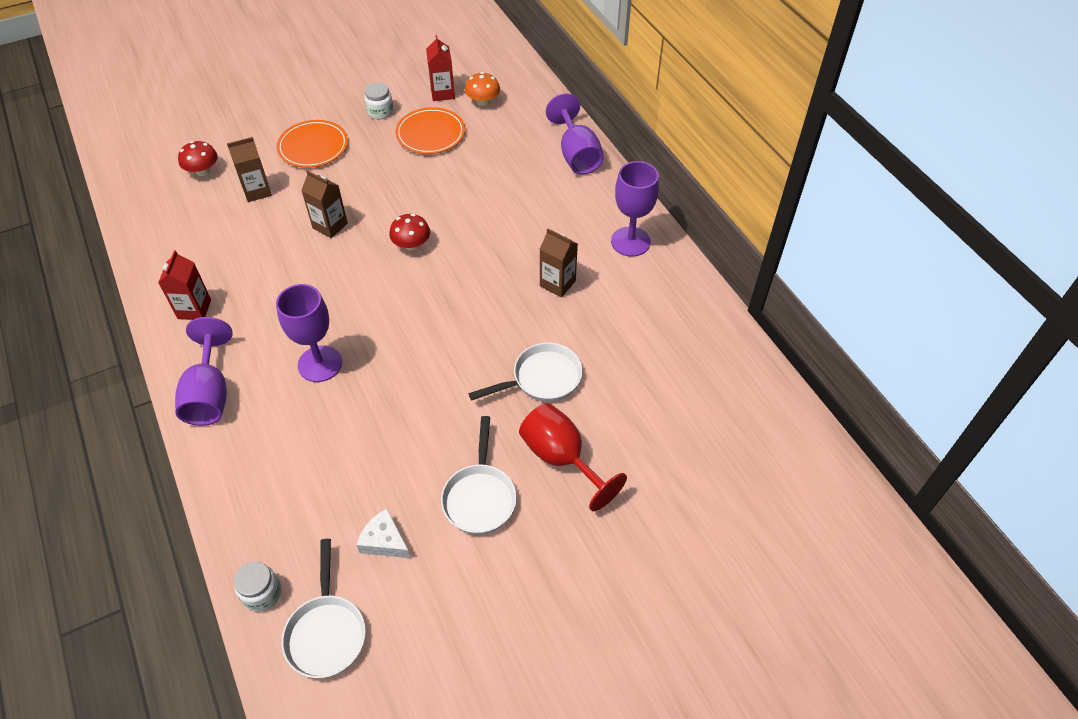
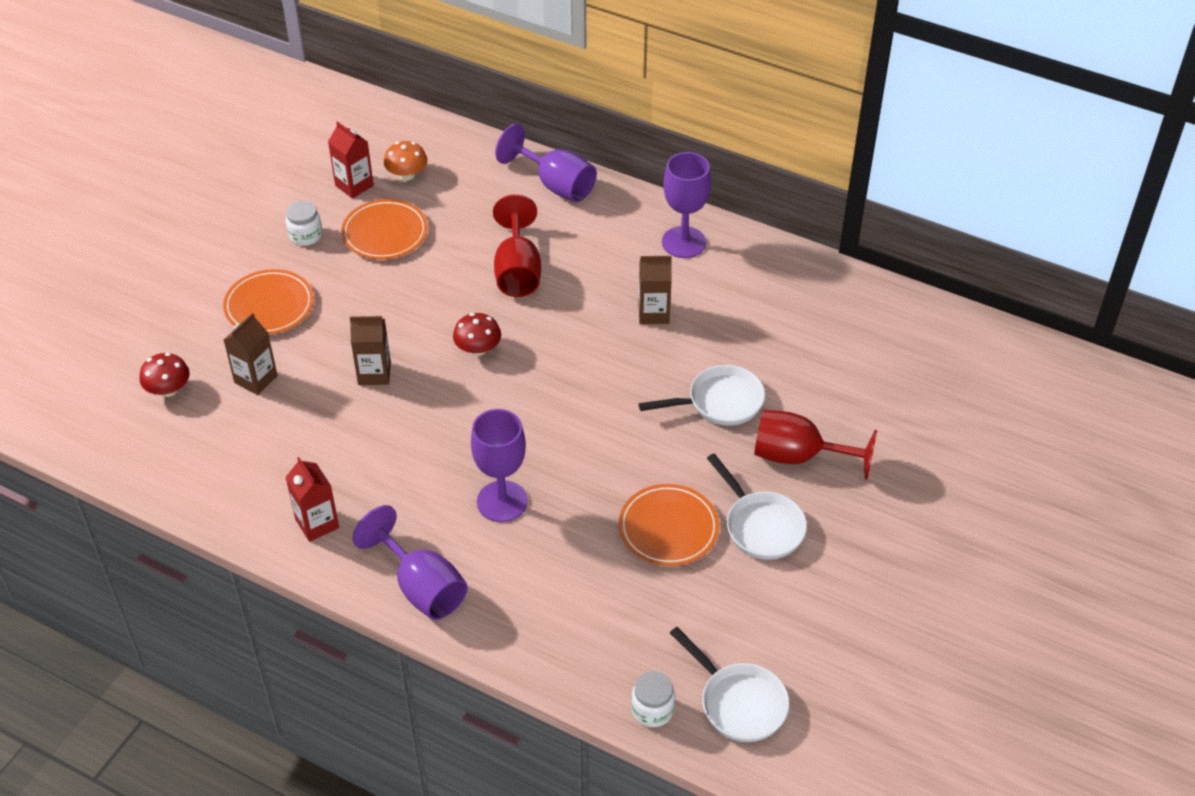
camera: 35 degrees left, 5 degrees down
(384, 541) = (715, 607): white cheese -> none
(411, 455) = (668, 528): none -> orange plate
(491, 203) = (517, 271): none -> red goblet
(542, 379) = (719, 402): white pan -> white pan turned 45 degrees clockwise

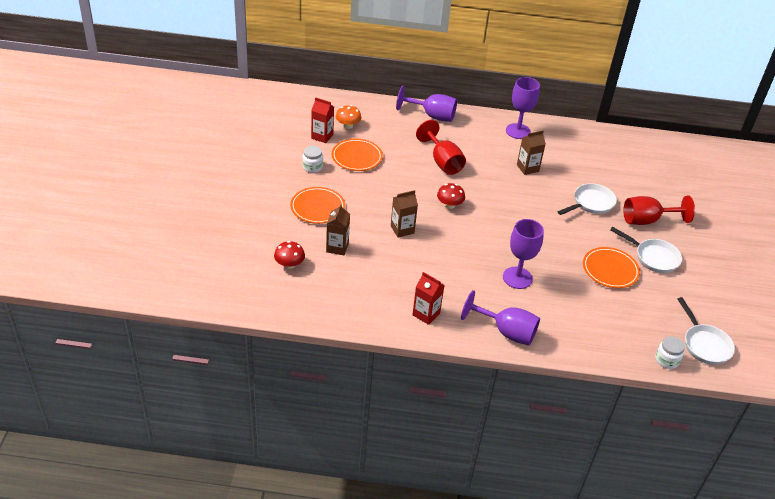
camera: 25 degrees left, 5 degrees down
(738, 702) = (704, 344): white pan -> white pan turned 45 degrees clockwise

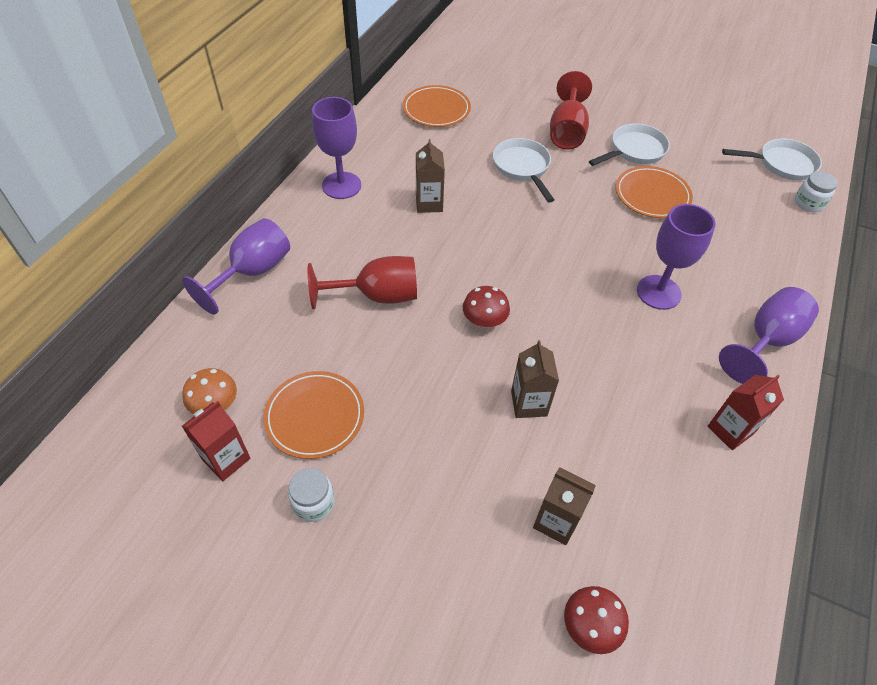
camera: 70 degrees left, 10 degrees up
(317, 207) = (437, 526): orange plate -> orange plate (436, 109)

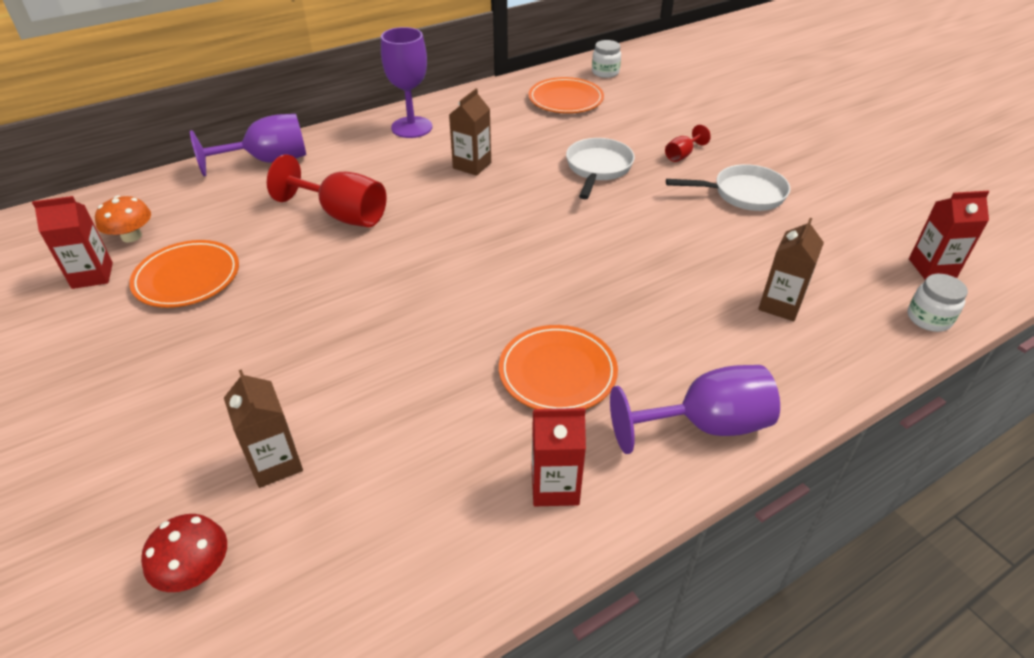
camera: 35 degrees right, 10 degrees down
(314, 503) = (110, 337): white jar -> white jar (605, 72)
(484, 320) = (412, 271): red mushroom -> none
(529, 403) = (371, 354): brown carton -> brown carton (780, 305)
(567, 132) = (682, 155): red goblet -> red goblet, size x0.50
(652, 195) = (718, 238): orange plate -> orange plate (557, 372)
(658, 292) = (622, 324): purple goblet -> none
(781, 164) = (932, 268): white pan -> red carton

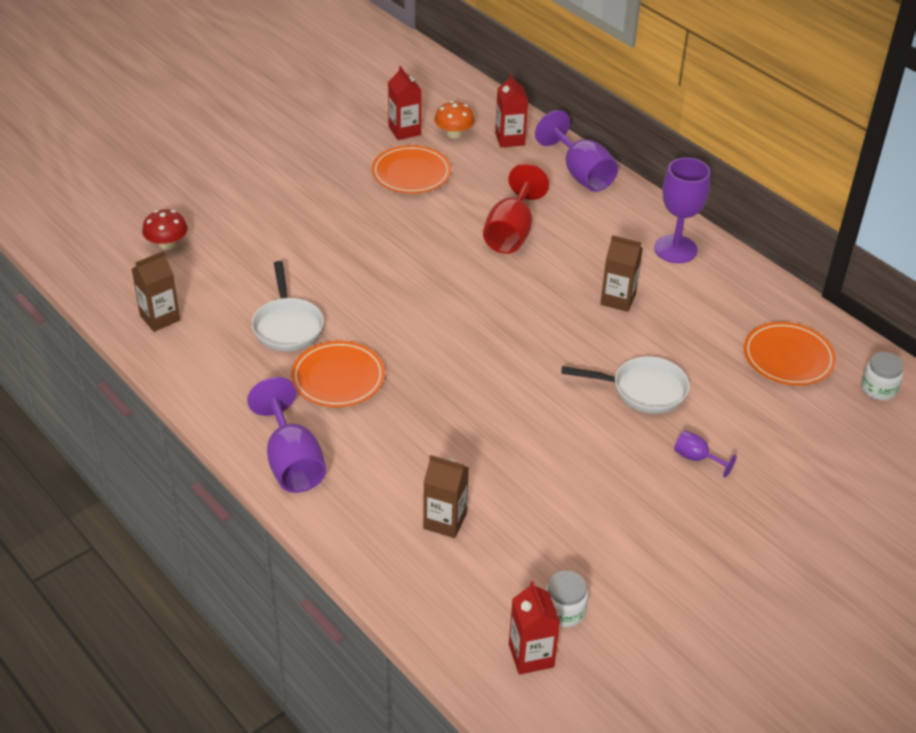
camera: 80 degrees right, 0 degrees up
(275, 463) = (242, 256): brown carton -> brown carton (160, 318)
(555, 486) = (231, 383): red carton -> red carton (510, 139)
(682, 155) = (696, 458): red goblet -> purple goblet
(743, 194) = (630, 507): white pan -> white pan (287, 326)
(928, 318) = (445, 634): white jar -> white jar (564, 611)

